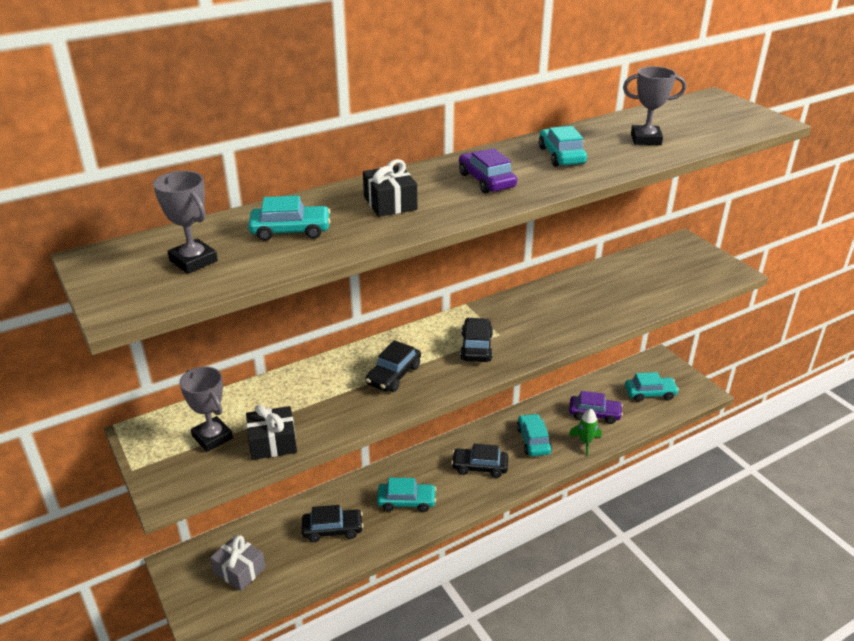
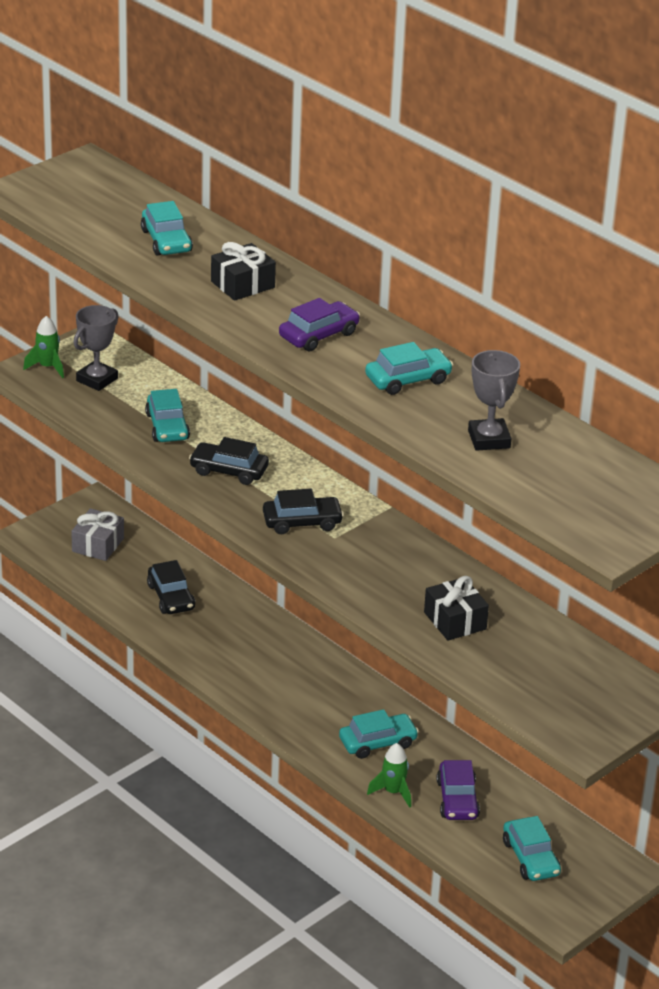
camera: 75 degrees right, 0 degrees up
(170, 470) = (47, 367): none -> green rocket
(193, 261) = (97, 205): grey trophy -> none
(273, 442) = (99, 414): black gift -> black gift (455, 621)
(406, 501) = (231, 645): turquoise car -> turquoise car (167, 426)
(479, 467) = (310, 698): black car -> none

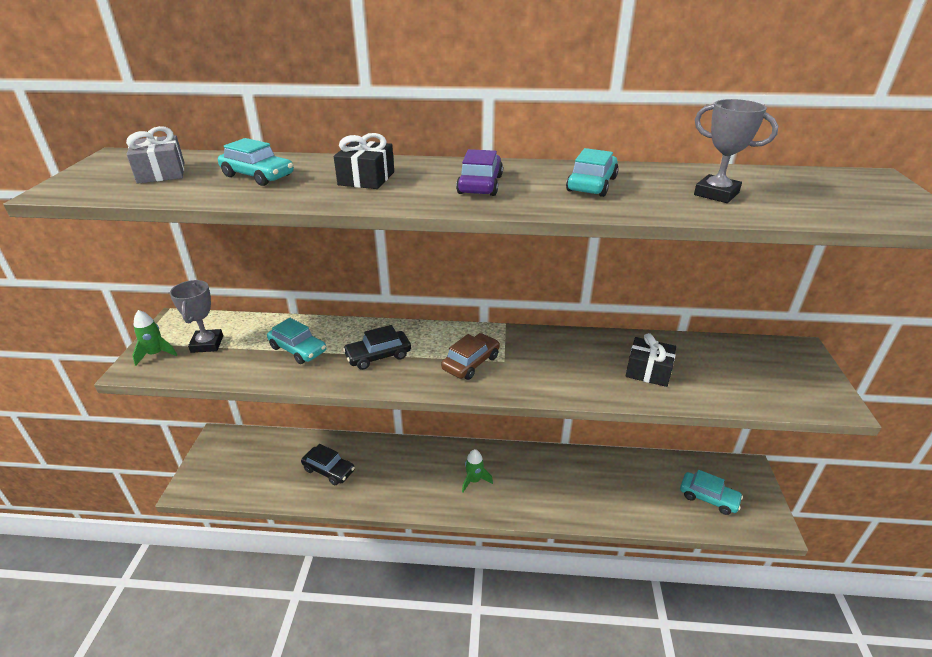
camera: 40 degrees left, 0 degrees up
(98, 545) = (245, 464): grey gift -> grey gift (161, 173)
(302, 522) = (471, 363): black car -> brown car
(377, 742) = (550, 483): turquoise car -> none
(393, 792) = (598, 510): green rocket -> green rocket (474, 480)
(457, 799) = (631, 489): purple car -> none

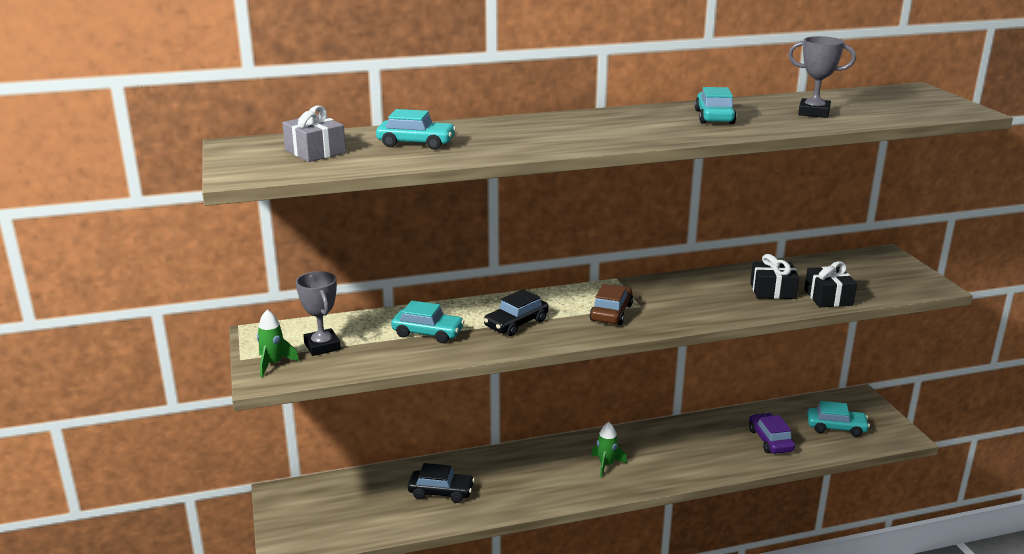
camera: 20 degrees left, 10 degrees down
(366, 178) = (520, 134): black gift -> black gift (828, 297)
(480, 185) = (625, 127): purple car -> purple car (770, 440)

